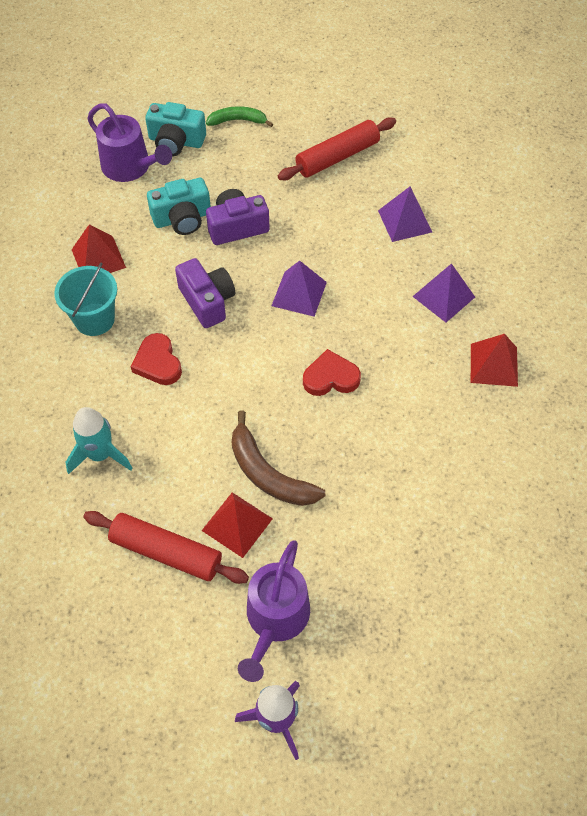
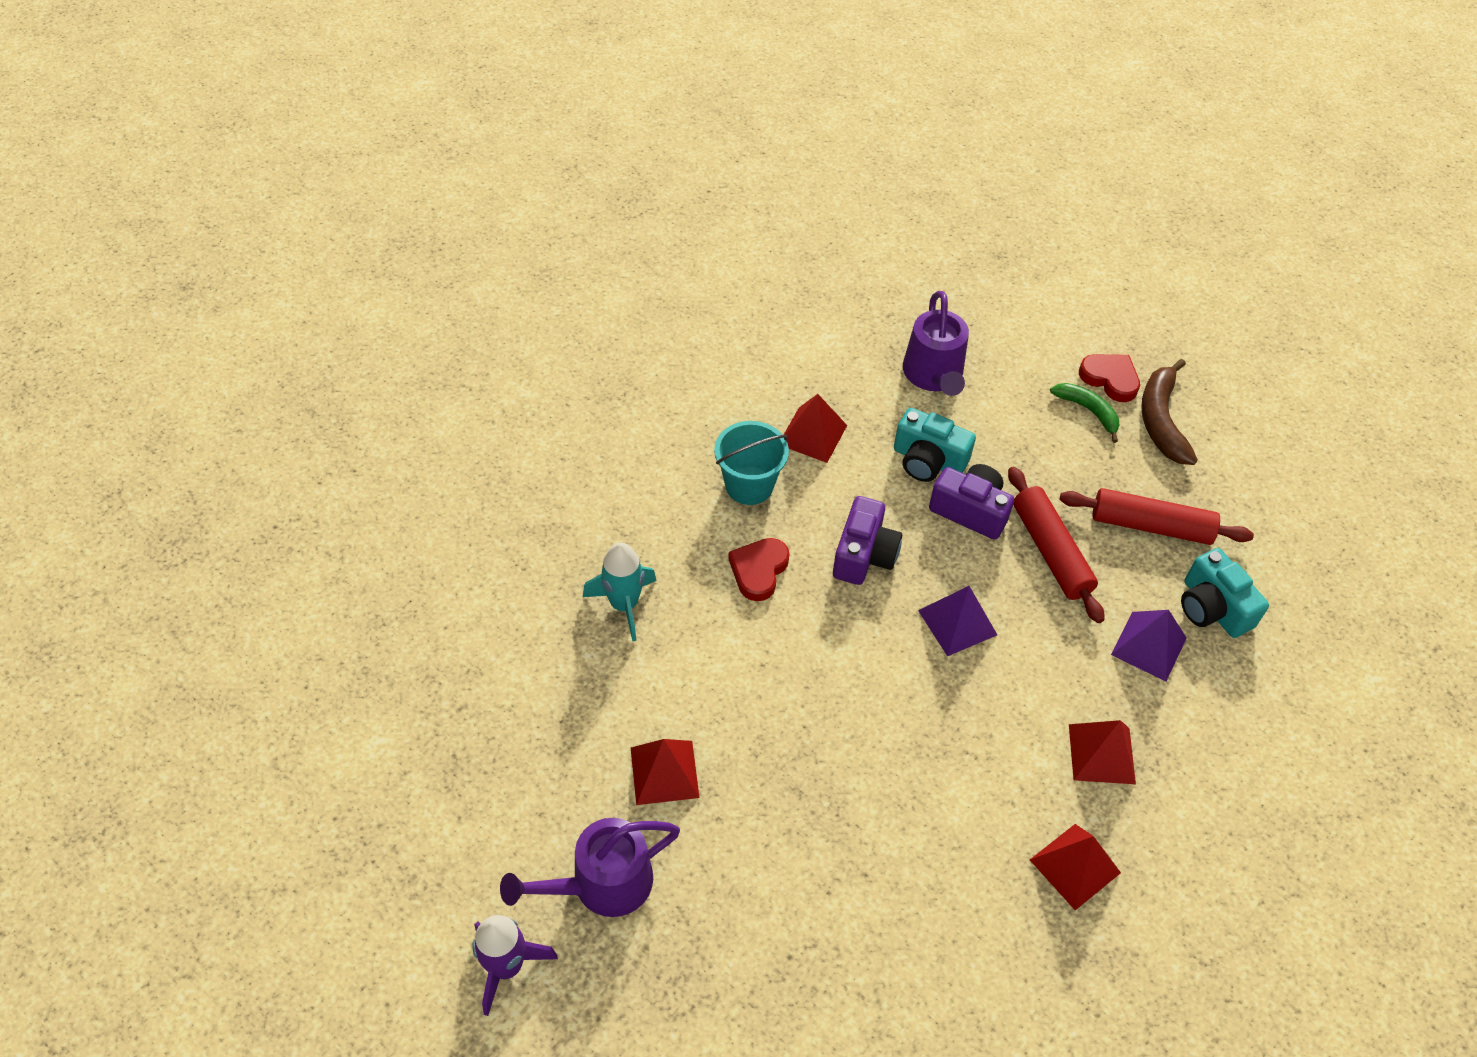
camera: 45 degrees right, 5 degrees down
(166, 552) = (583, 737): red rolling pin -> red rolling pin (1051, 551)
(176, 141) = (1004, 384): turquoise camera -> turquoise camera (1212, 608)
(268, 473) = (741, 755): brown banana -> brown banana (1161, 420)
(330, 377) = (896, 725): red heart -> red heart (1110, 379)
(443, 296) = (1101, 753): purple pyramid -> red pyramid

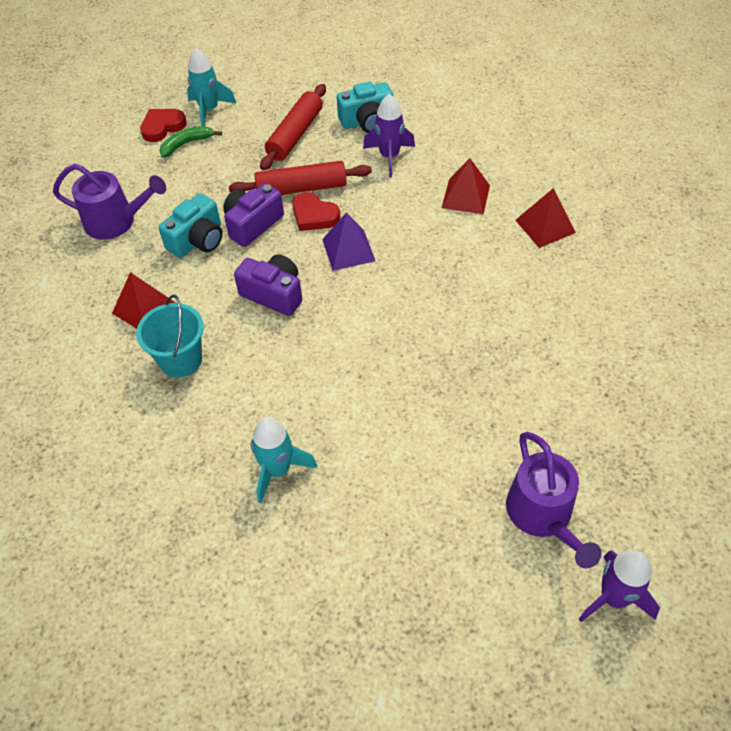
camera: 75 degrees left, 0 degrees up
(664, 772) = (447, 458): red pyramid -> none
(759, 570) = (269, 365): red heart -> red heart (314, 215)
(1149, 646) = (389, 156): purple pyramid -> purple rocket
(1161, 420) = (209, 110): brown banana -> turquoise rocket

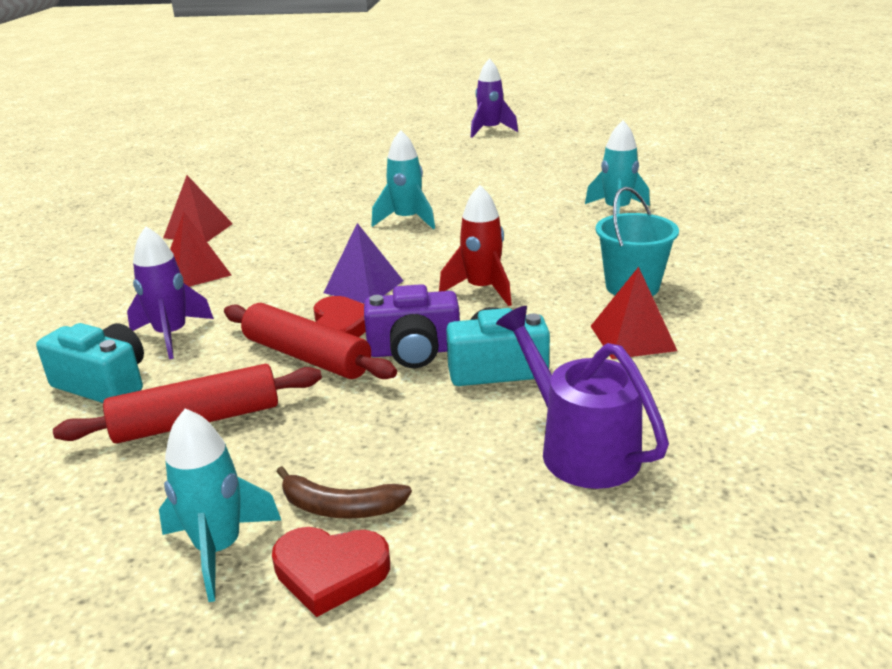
camera: 135 degrees left, 25 degrees down
(187, 144) = (340, 507): green banana -> brown banana
(274, 294) = (482, 289): purple camera -> red rocket
(426, 336) = (407, 220): none -> turquoise rocket
(542, 515) = (477, 152): purple watering can -> none

